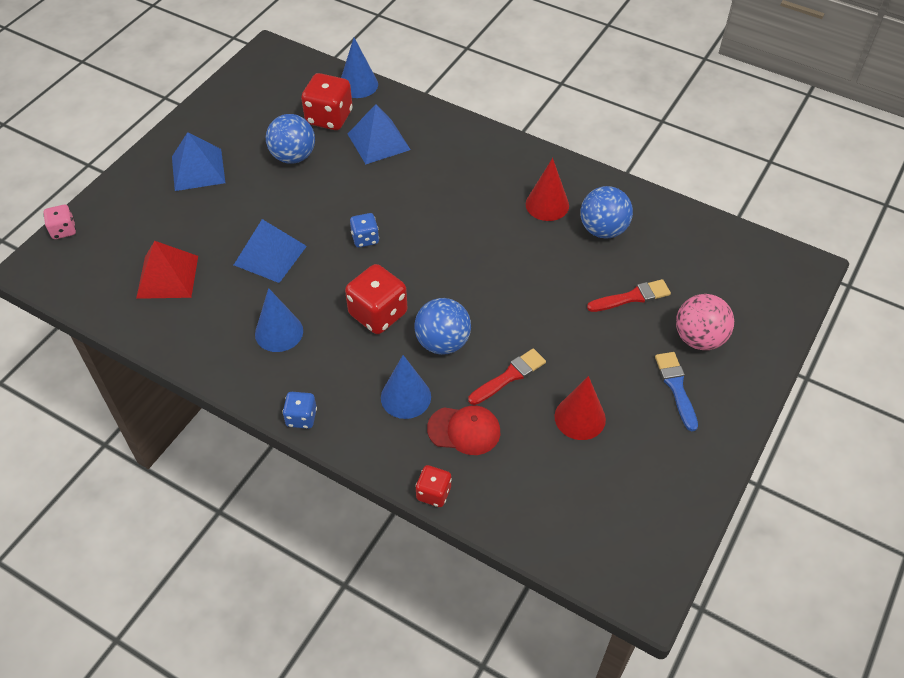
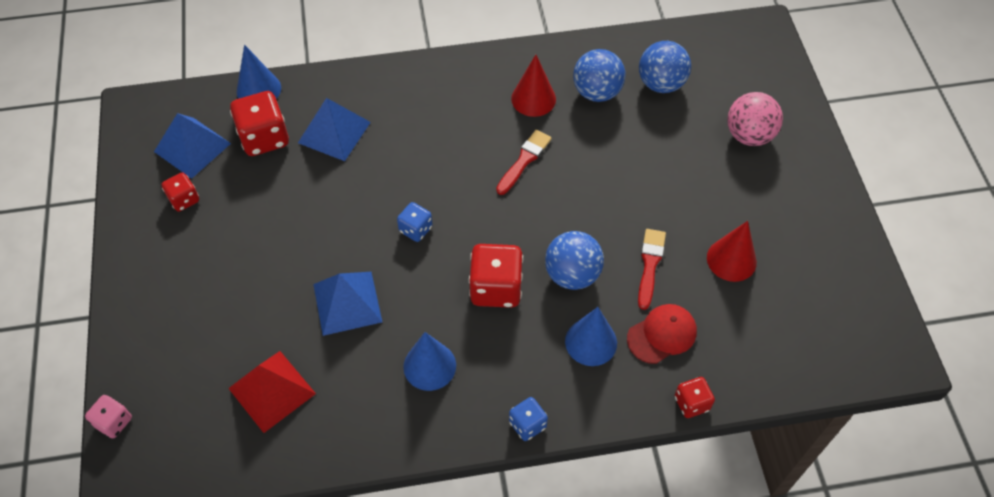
camera: 40 degrees left, 5 degrees up
(198, 169) = (189, 269): blue pyramid -> blue pyramid (192, 147)
(240, 125) = (184, 199): none -> red dice
(293, 156) = (270, 196): blue ball -> blue ball (661, 84)
(632, 297) = (672, 135): red brush -> red brush (524, 160)
(676, 387) = (771, 185): blue brush -> none

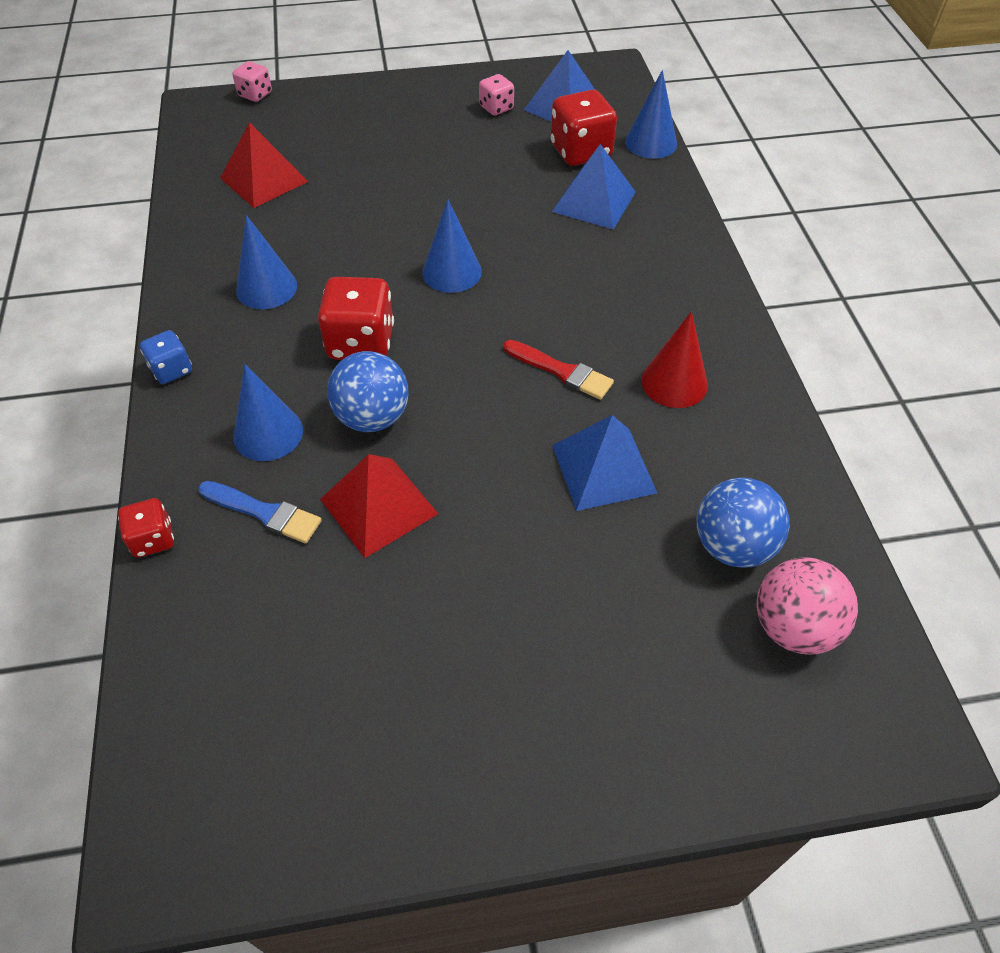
camera: 90 degrees right, 5 degrees down
(184, 199) = (496, 108): red dice -> pink dice
(347, 302) = (358, 223): blue pyramid -> blue pyramid (604, 468)
(415, 229) = (452, 272): blue dice -> blue cone
(597, 92) = (699, 457): blue ball -> none
(650, 265) = (378, 506): red brush -> red pyramid
(662, 335) = (264, 512): red cap -> blue brush
(731, 260) = (378, 615): red cone -> none
(749, 135) = (634, 673): pink ball -> pink ball (793, 627)

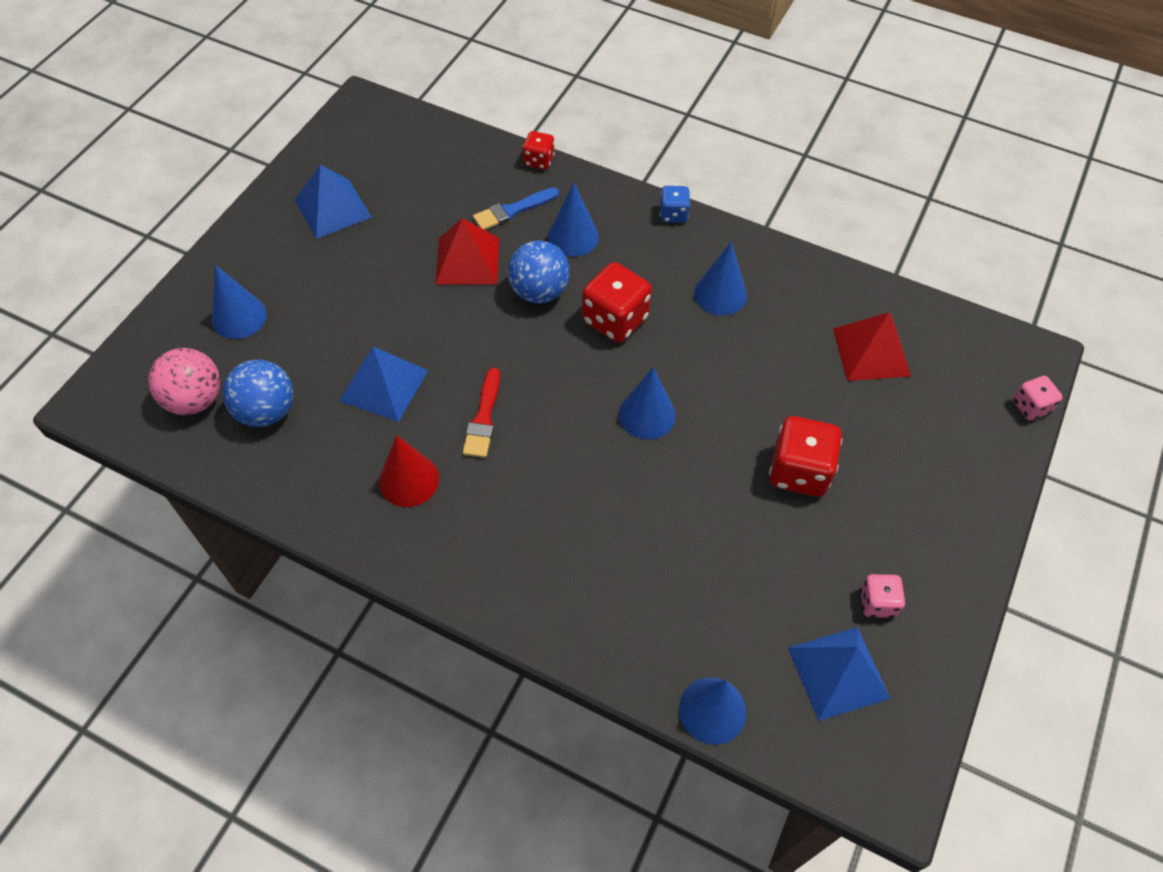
camera: 125 degrees right, 5 degrees up
(561, 371) = (483, 418): red brush -> red brush turned 60 degrees counterclockwise
(581, 152) = (743, 628): red dice -> red dice (799, 471)
(594, 201) = (657, 582): blue pyramid -> blue pyramid (332, 208)
(659, 681) = (239, 317): none -> blue cone

